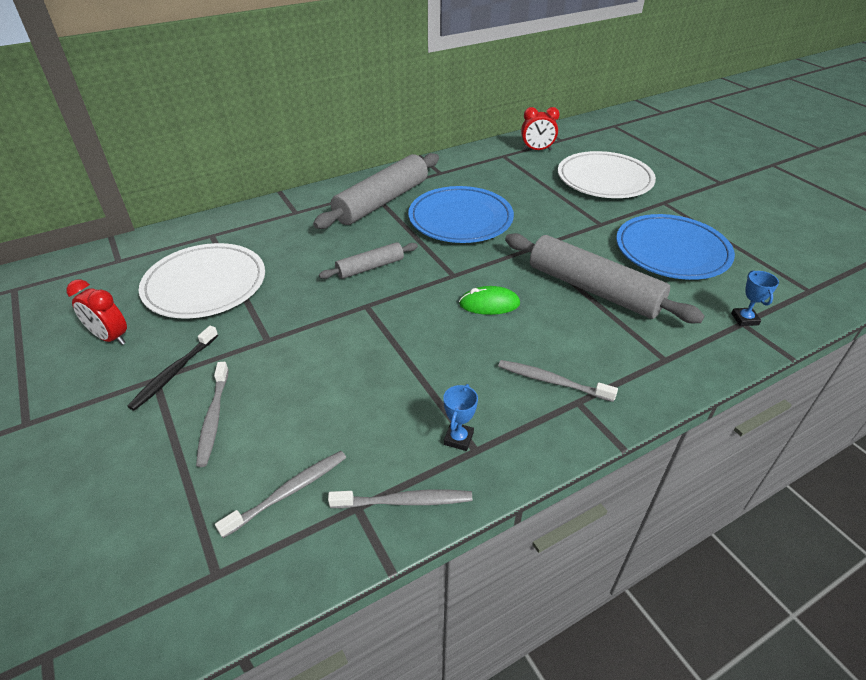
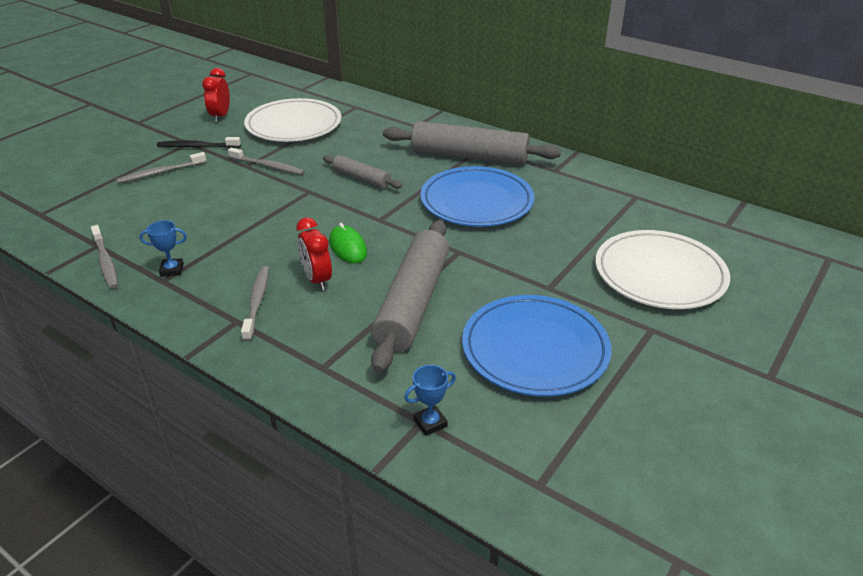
camera: 65 degrees right, 5 degrees down
(289, 492) = (104, 217): grey toothbrush -> grey toothbrush (268, 166)
(537, 150) = (677, 214): red clock -> red clock (317, 280)

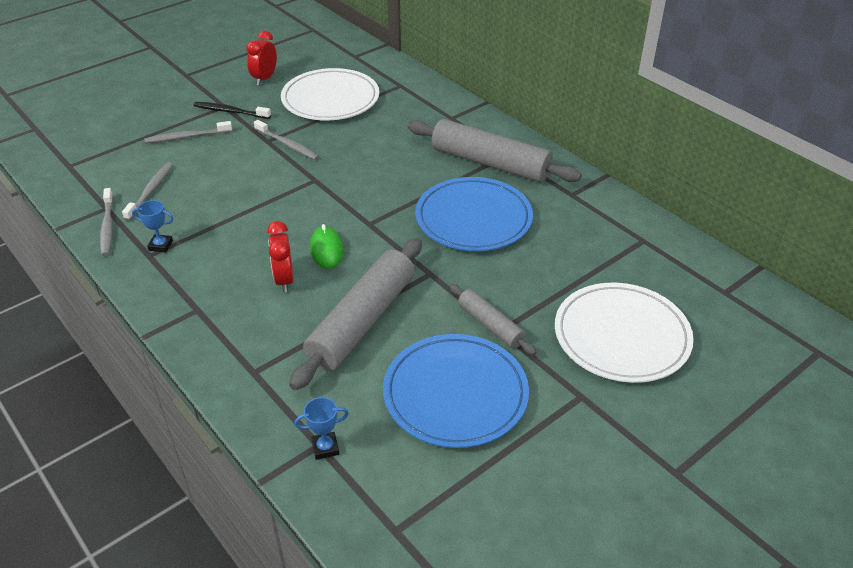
camera: 15 degrees right, 5 degrees up
(257, 302) = (222, 293): grey toothbrush -> grey toothbrush (151, 191)
(361, 179) = (371, 173): grey rolling pin -> grey rolling pin (490, 325)

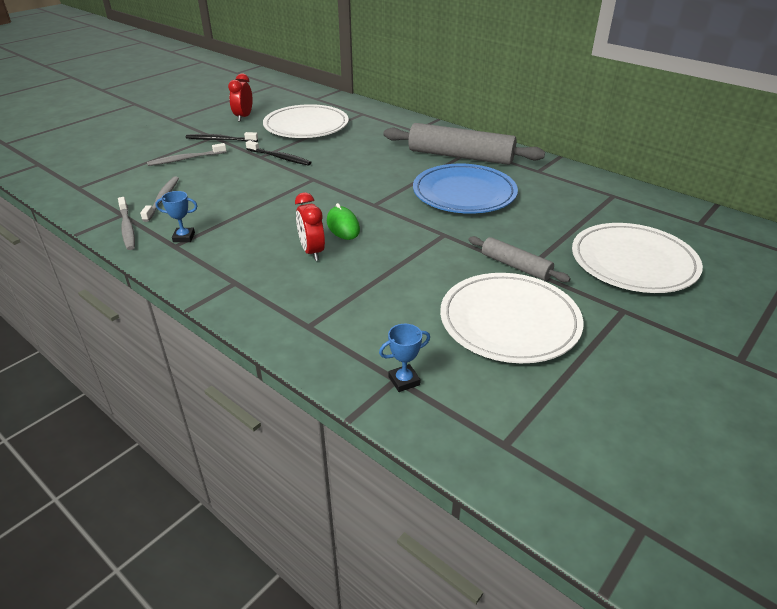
camera: 10 degrees left, 5 degrees down
(287, 145) = (279, 157): grey toothbrush -> black toothbrush
(362, 321) = (398, 275): grey rolling pin -> none
(455, 394) = (509, 321): blue plate -> white plate

